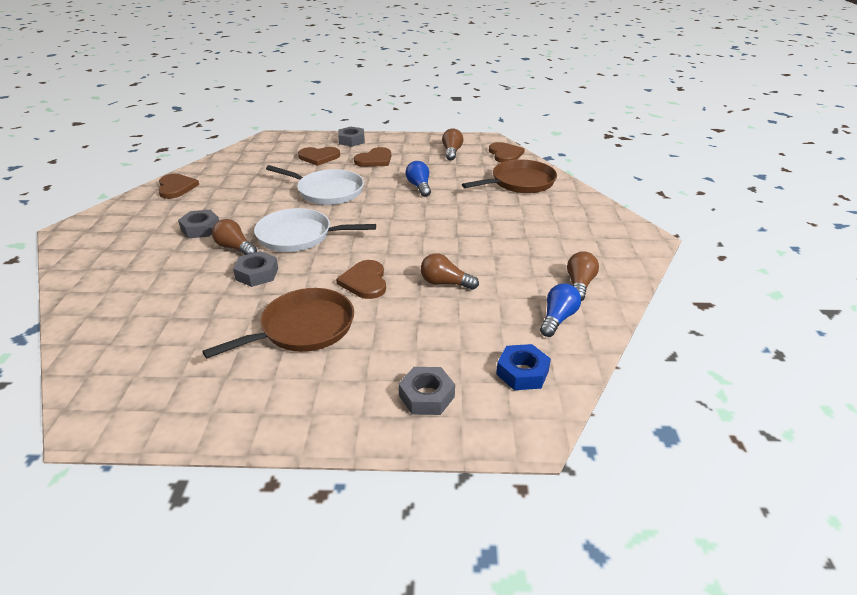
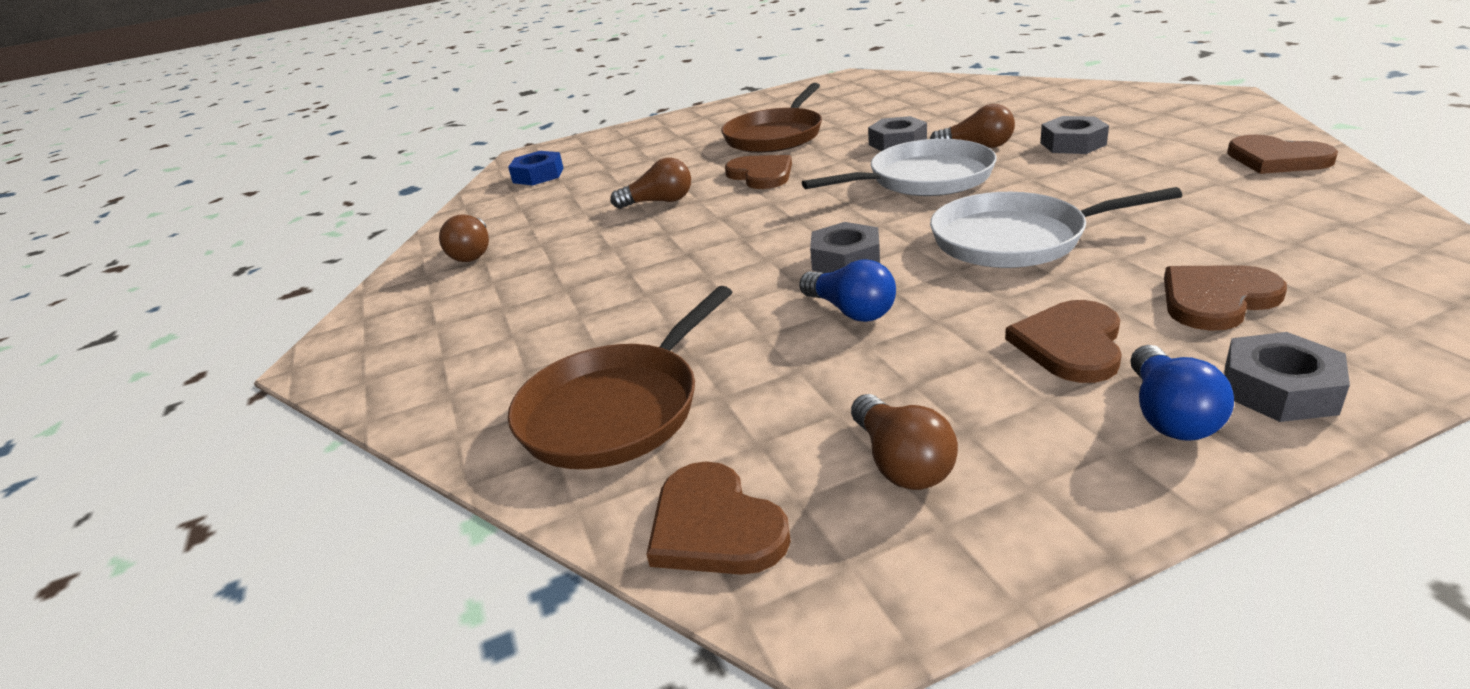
camera: 160 degrees right, 5 degrees down
(426, 396) = (619, 144): grey nut -> grey nut (845, 259)
(557, 319) = (504, 216): blue light bulb -> blue light bulb (1169, 415)

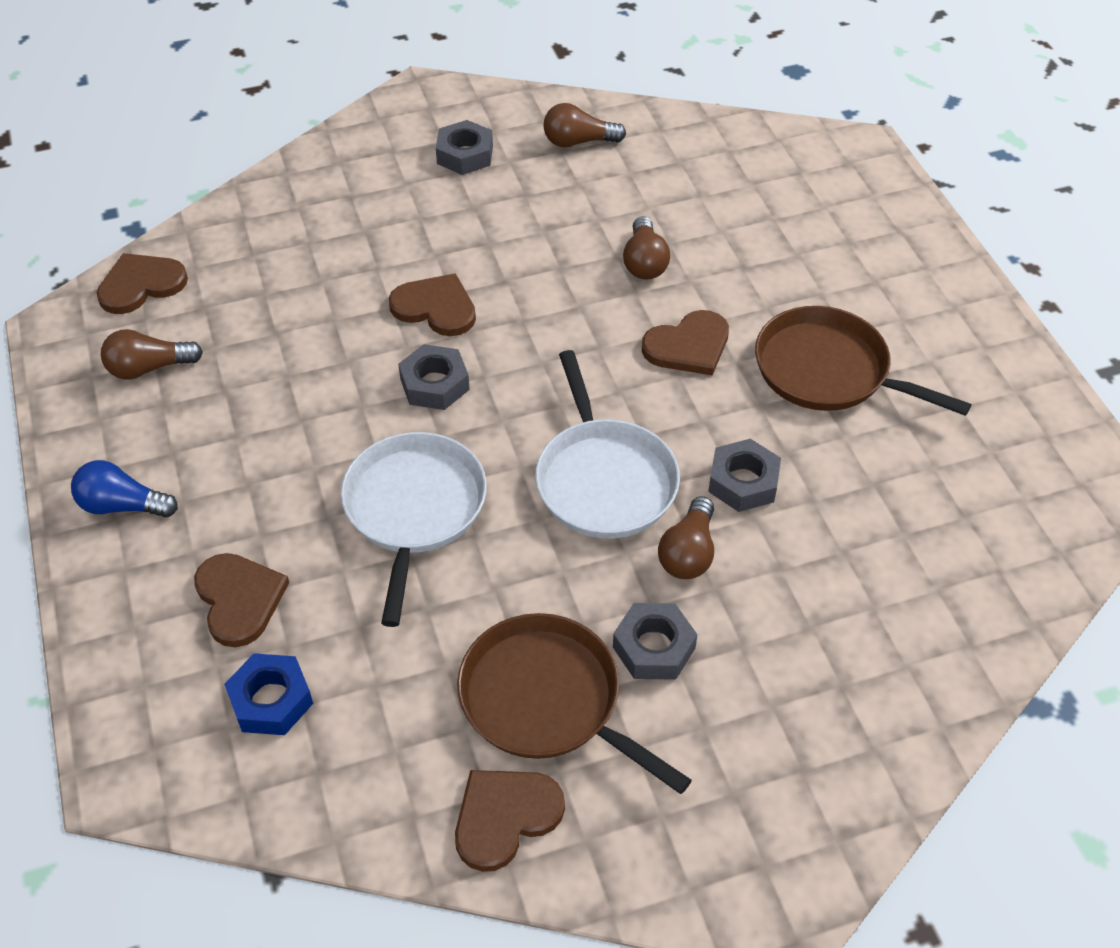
camera: 90 degrees right, 20 degrees up
(538, 175) = (778, 164): blue nut -> blue nut (271, 700)
(616, 410) = (274, 243): brown pan -> brown pan (546, 700)
(851, 311) = (341, 373): blue light bulb -> none
(1070, 344) = (226, 486): brown heart -> brown heart (435, 307)
(1279, 389) = (116, 574): grey nut -> grey nut (465, 155)

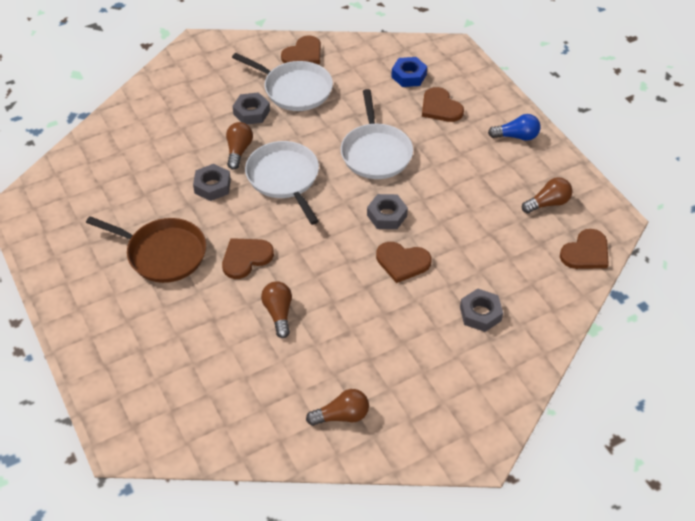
camera: 170 degrees right, 0 degrees up
(465, 155) = (423, 389): grey nut -> grey nut (480, 314)
(546, 700) = (295, 89): brown pan -> white pan

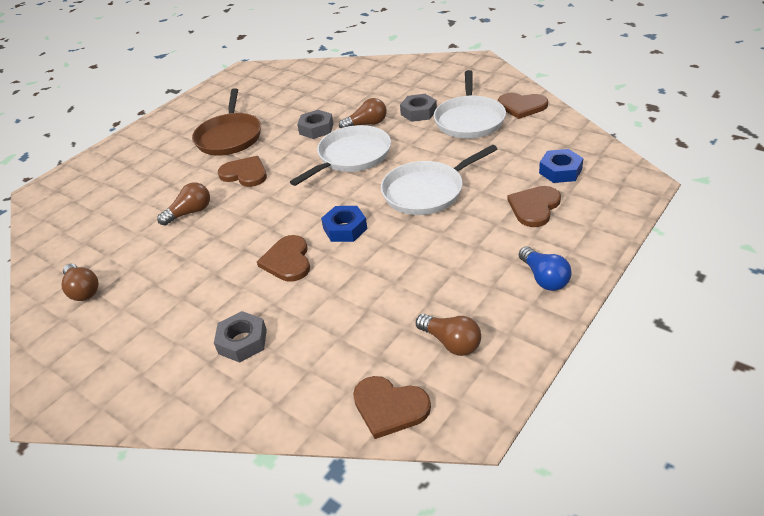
camera: 70 degrees right, 10 degrees down
(387, 215) = (345, 229): grey nut -> blue nut

